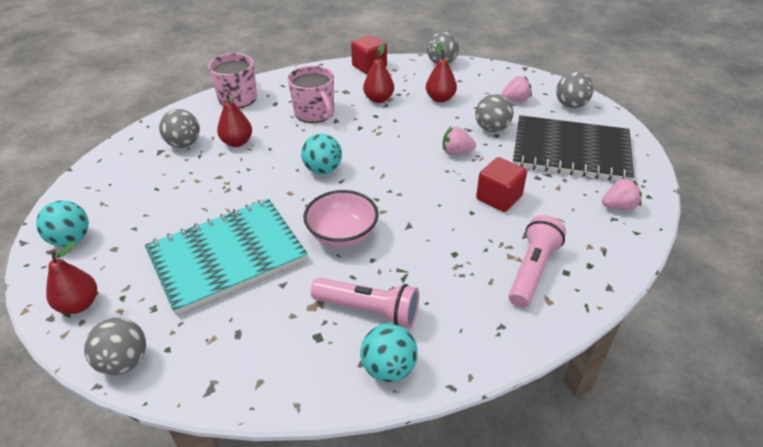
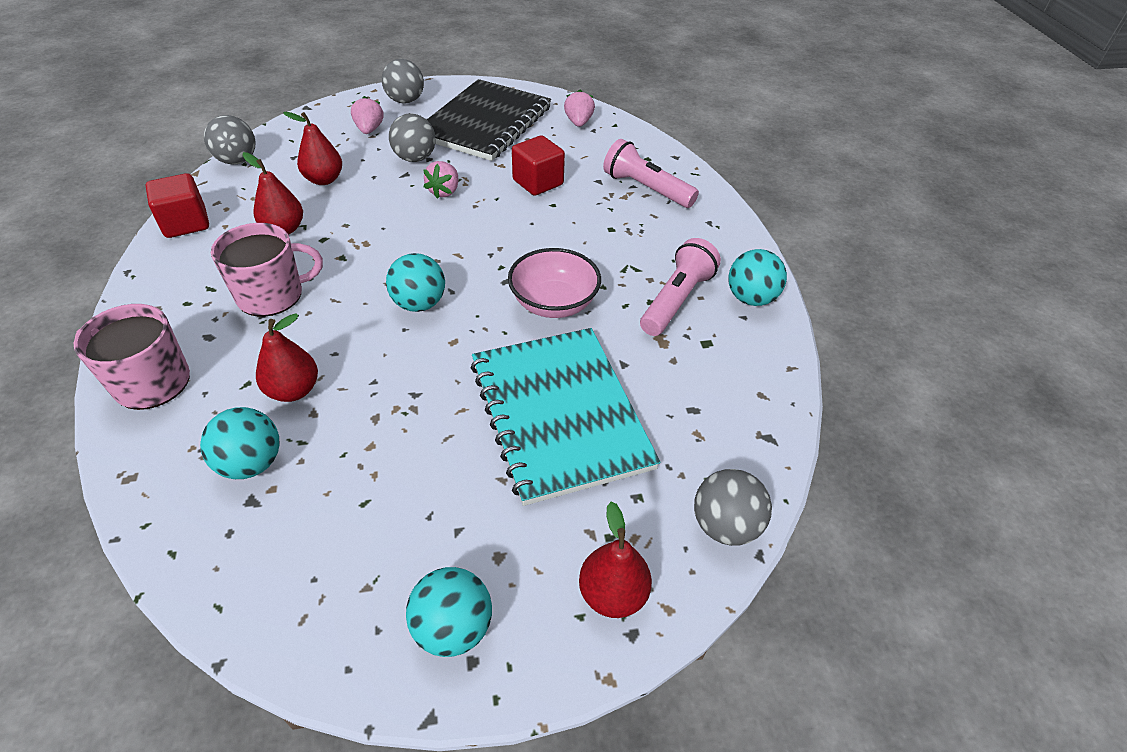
camera: 80 degrees left, 5 degrees up
(184, 144) = (251, 463): grey ball -> turquoise ball

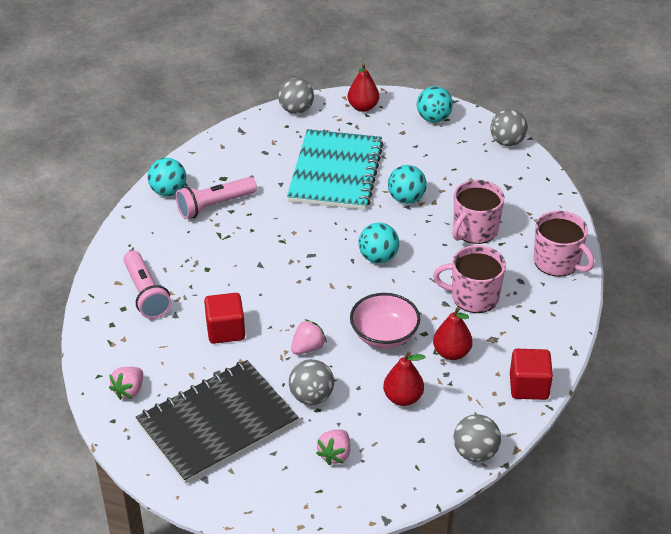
camera: 150 degrees left, 5 degrees down
(251, 463) = (505, 202): turquoise ball -> turquoise ball (406, 199)
(293, 390) = (474, 230): red pear -> pink mug
(405, 101) = (276, 491): grey ball -> grey ball (507, 142)
(554, 303) = (292, 229): pink bowl -> pink bowl (384, 335)

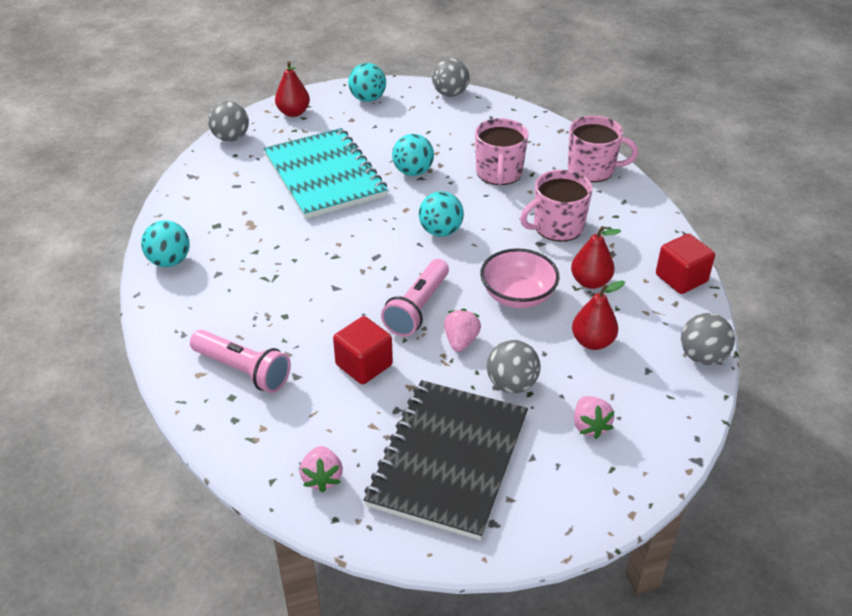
camera: 35 degrees left, 0 degrees up
(214, 206) = (233, 254): pink flashlight -> pink flashlight (417, 308)

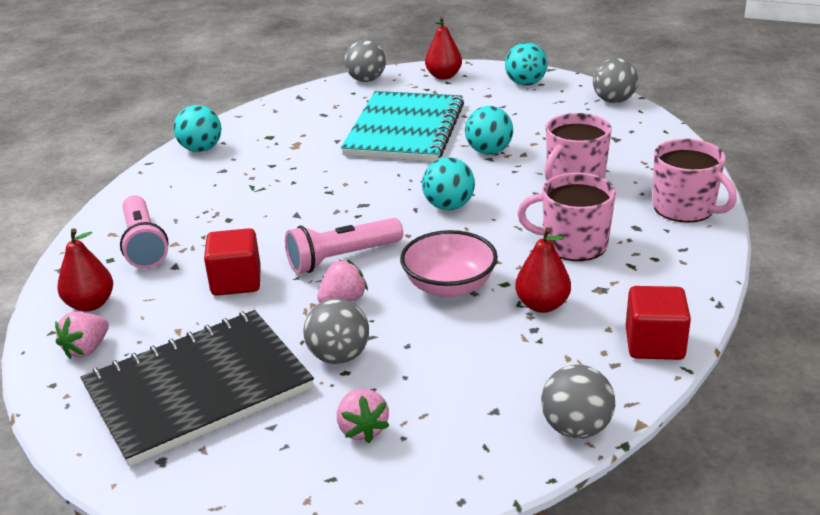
camera: 40 degrees right, 10 degrees down
(590, 426) = (362, 429): pink strawberry -> pink strawberry turned 45 degrees counterclockwise
(592, 342) = (470, 358): red pear -> red pear (90, 304)

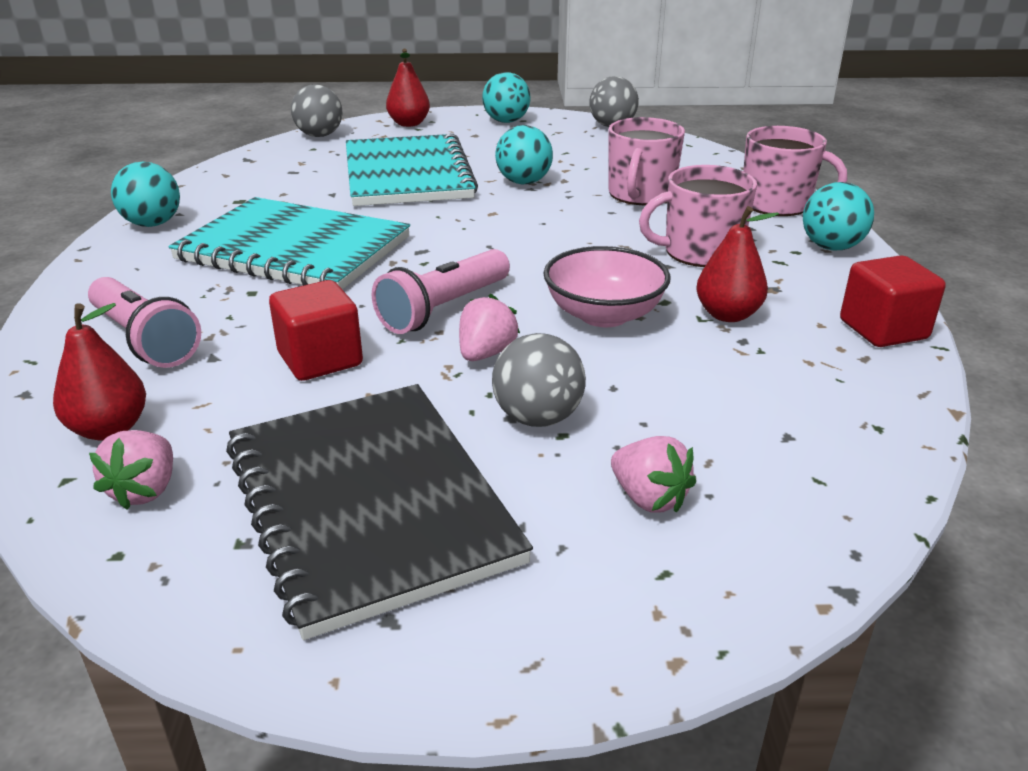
camera: 25 degrees left, 0 degrees up
(198, 388) = (369, 503): black notebook -> black notebook turned 60 degrees counterclockwise
(278, 187) = (294, 249): none -> turquoise notebook
(449, 206) = (527, 238): turquoise ball -> turquoise ball (831, 247)
(576, 428) = (896, 433): grey ball -> none

